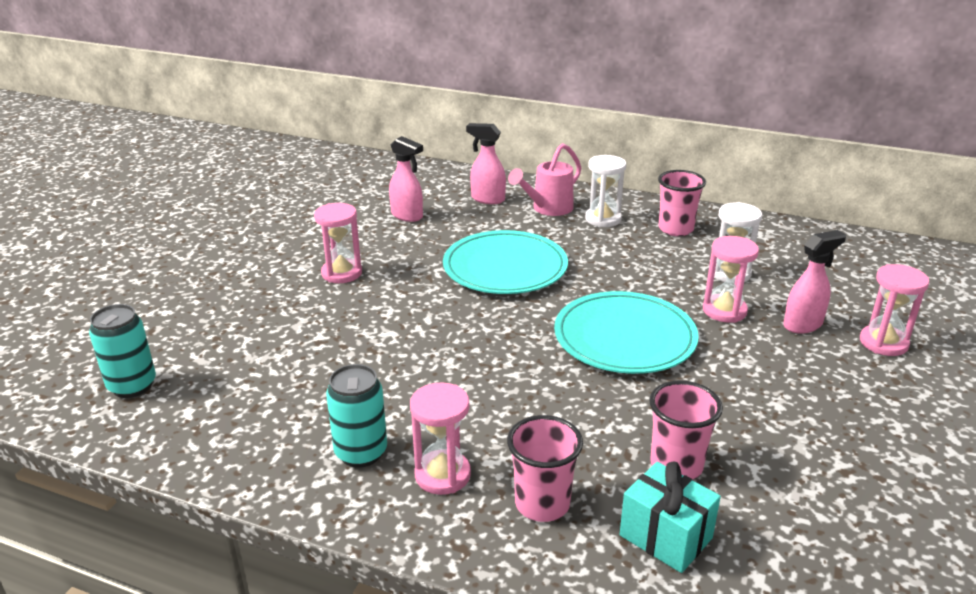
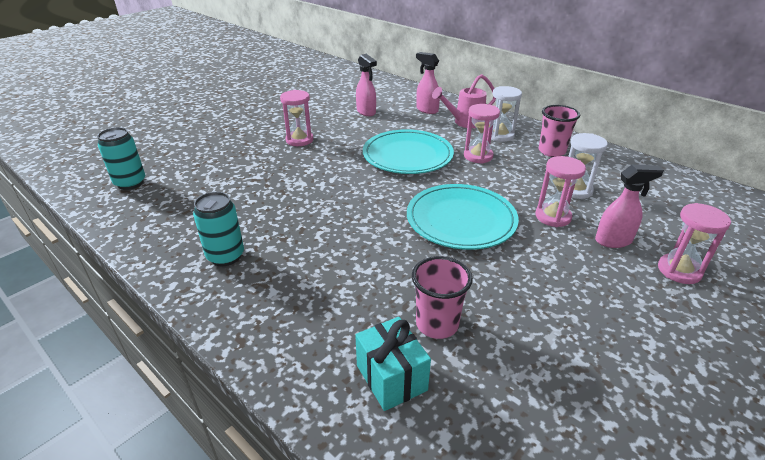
camera: 20 degrees right, 5 degrees up
(442, 475) = (265, 285): pink hourglass -> pink hourglass (478, 156)
(542, 504) = (317, 325): pink cup -> none

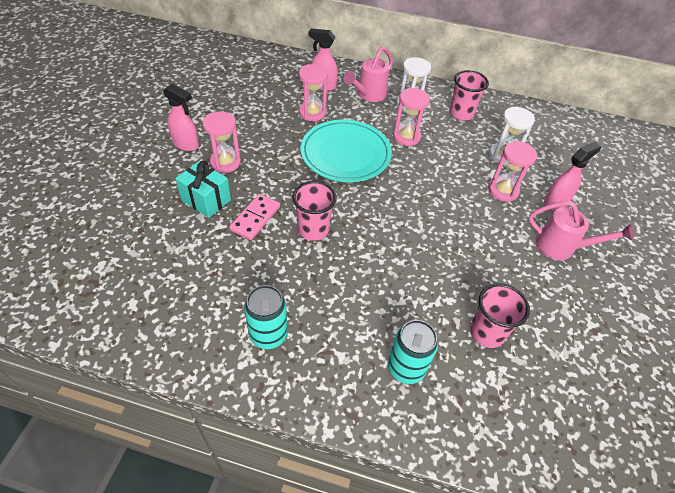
camera: 30 degrees left, 15 degrees up
(130, 183) = (84, 281): turquoise can -> turquoise can (406, 368)
(290, 178) = (255, 218): none -> pink domino
(331, 198) = (313, 230): none -> pink cup
(366, 112) = (266, 103): pink spray bottle -> pink spray bottle (186, 144)
(391, 377) = (487, 395): turquoise gift -> turquoise gift (206, 200)
(461, 220) = (438, 218): turquoise plate -> none
(590, 280) = (561, 247): none -> pink watering can
(679, 270) = (609, 216): pink hourglass -> pink hourglass (312, 113)

